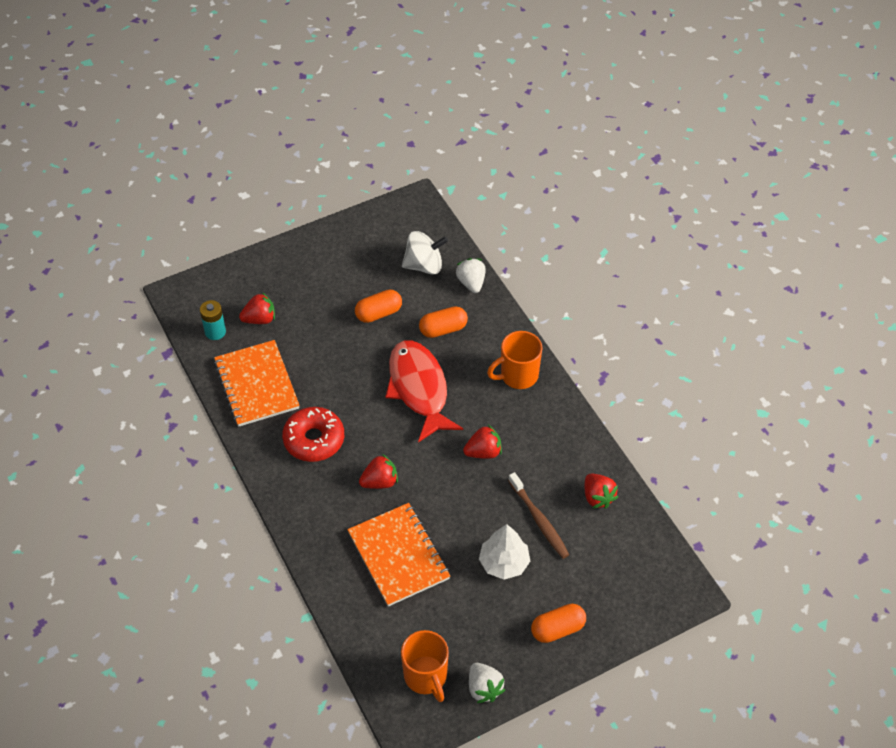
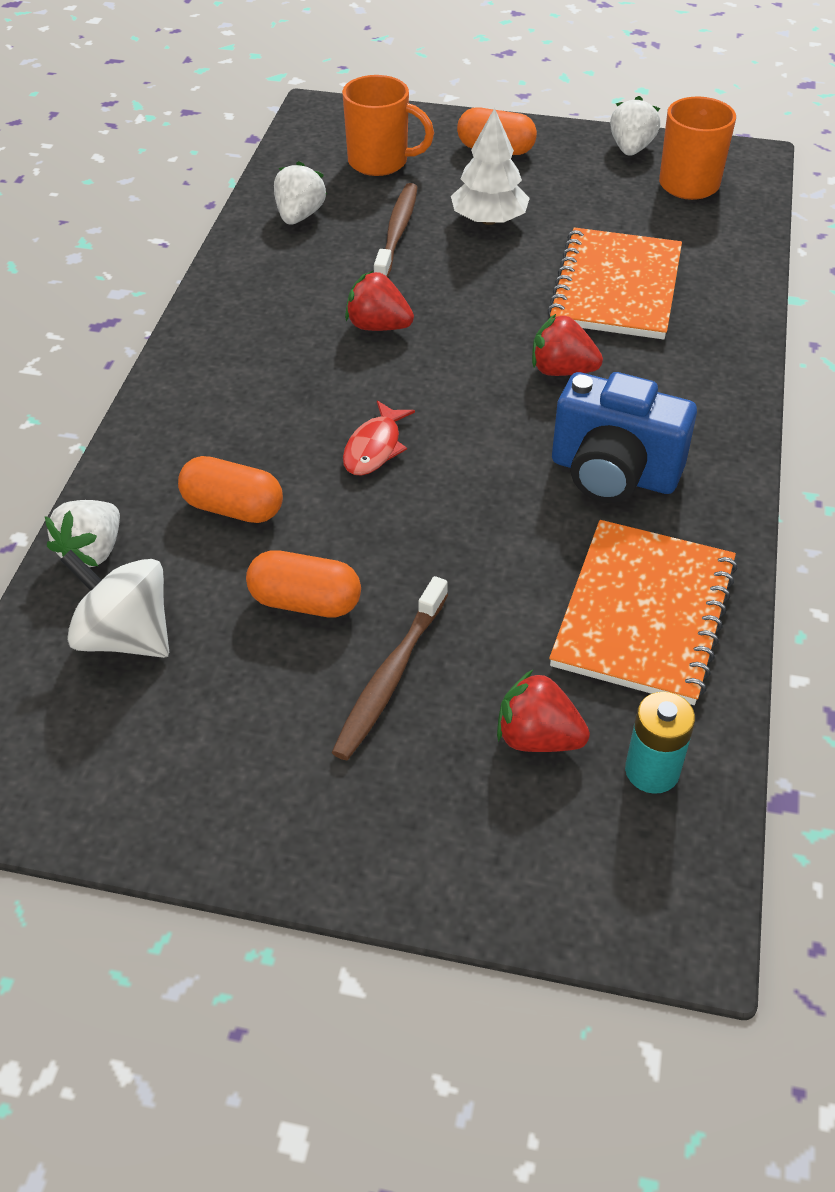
camera: 140 degrees left, 5 degrees down
(314, 440) = (613, 474): red donut -> blue camera
(325, 308) = (390, 676): none -> brown toothbrush
(419, 389) = (374, 448): red fish -> red fish, size x0.46
(518, 375) = (212, 381): orange mug -> orange mug (380, 162)
(598, 497) = (299, 216): red strawberry -> white strawberry

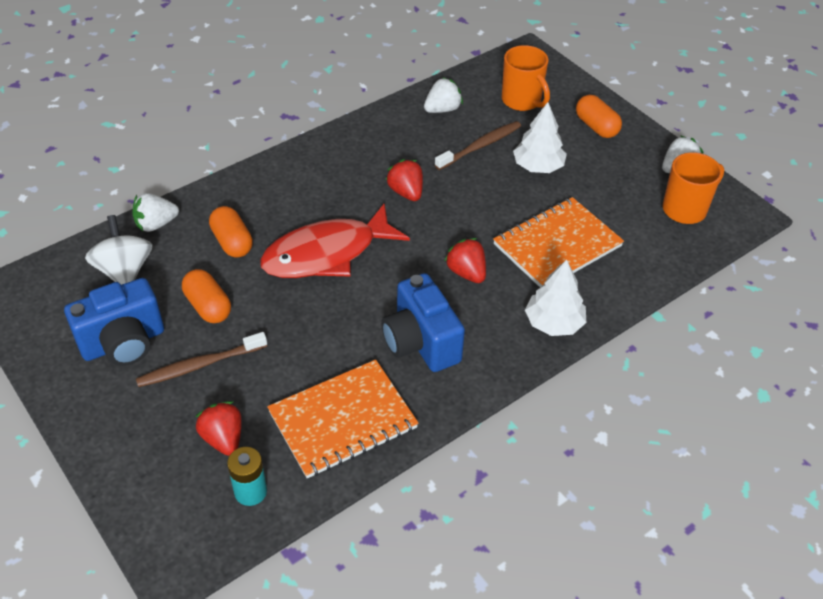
camera: 40 degrees right, 0 degrees up
(248, 724) = (123, 343): none -> blue camera
(374, 448) = (326, 254): red fish -> red fish, size x2.19
(717, 366) = (554, 323): none -> white tree

